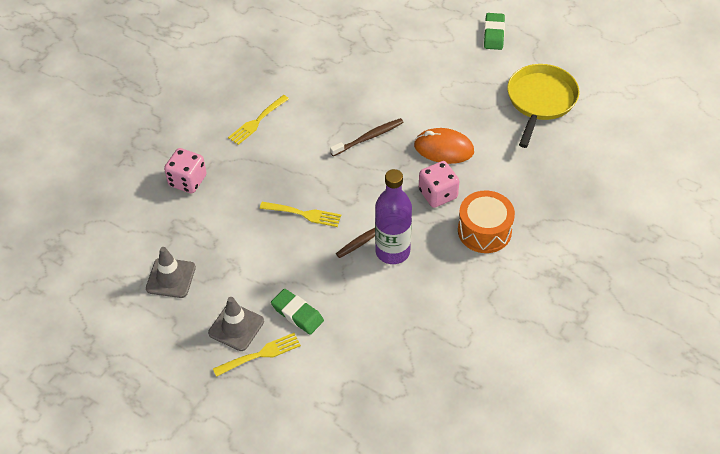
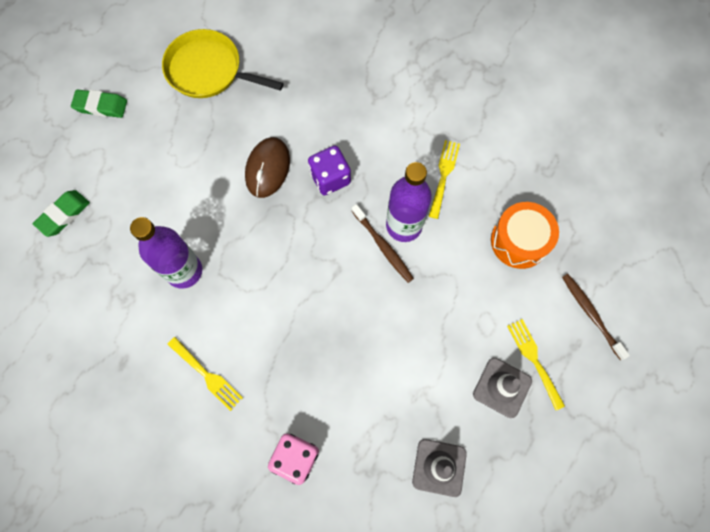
camera: 90 degrees left, 20 degrees up
(297, 314) = (483, 322): green eraser -> green eraser (64, 215)
(304, 214) = (352, 317): yellow fork -> yellow fork (443, 175)
(345, 100) = (184, 271): none -> purple bottle
(369, 137) = (244, 245): brown toothbrush -> brown toothbrush (590, 314)
(438, 194) = (330, 178): pink dice -> purple dice
(443, 149) = (268, 168): orange mouse -> brown mouse
(484, 231) = (379, 138): orange drum -> orange drum (519, 241)

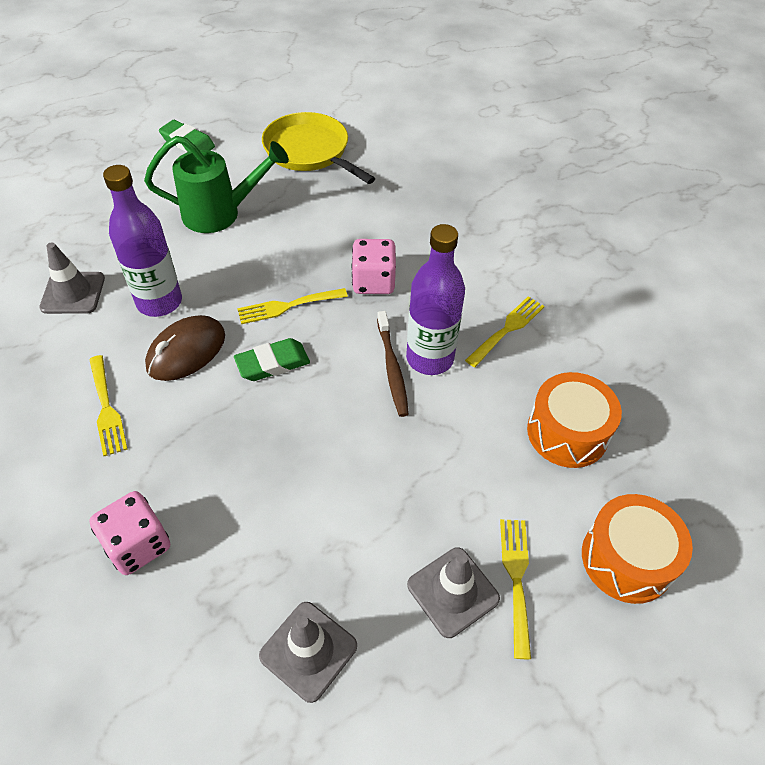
camera: 25 degrees right, 20 degrees down
(64, 215) = (84, 210): green eraser -> green eraser (272, 363)
(112, 295) = (73, 293): none -> grey traffic cone
(176, 167) = (220, 213): none -> green watering can
(268, 168) = (312, 249): brown mouse -> brown mouse (186, 351)
(281, 229) = (287, 306): none -> yellow fork
(330, 178) = (373, 282): purple dice -> pink dice
(590, 314) = (627, 559): brown toothbrush -> orange drum

